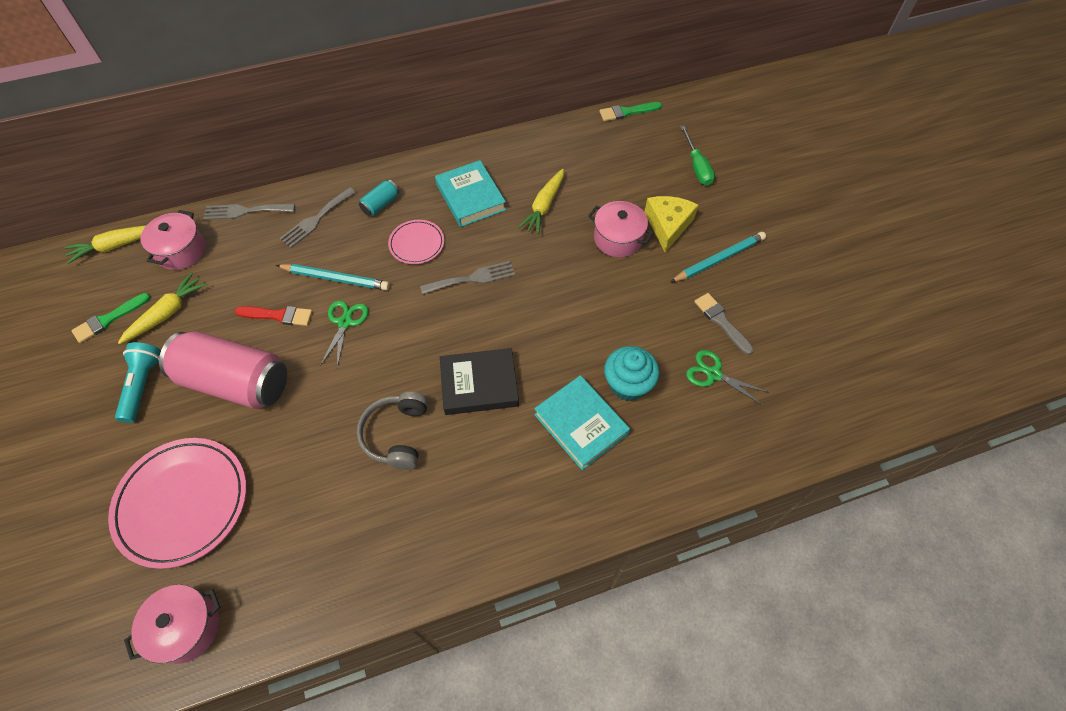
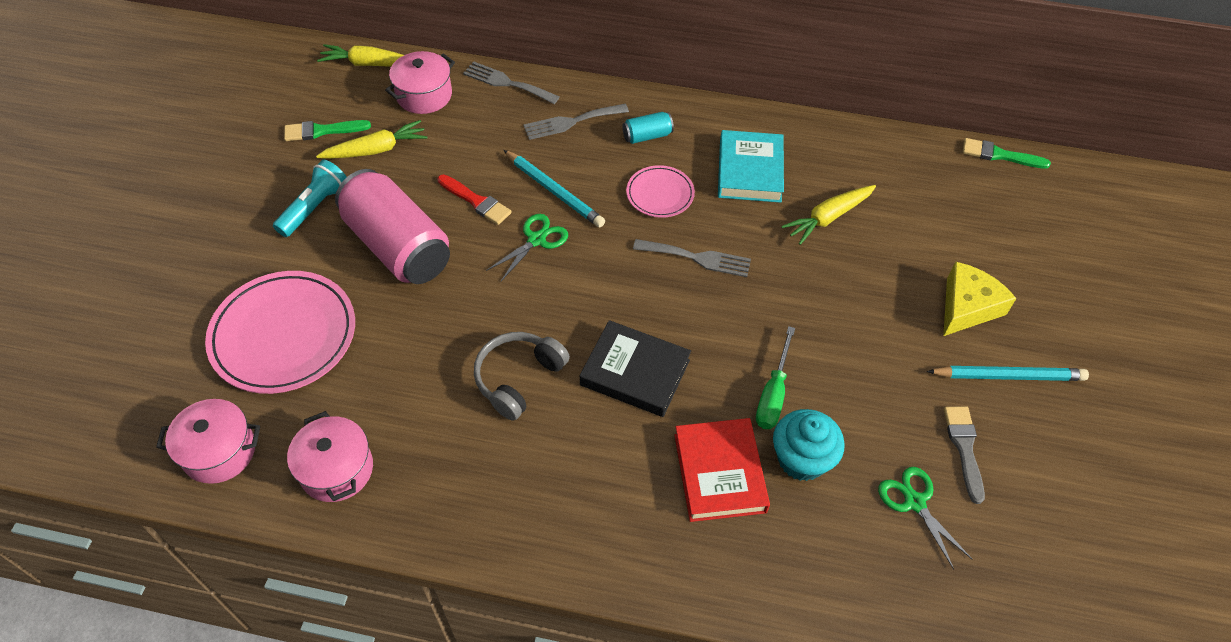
camera: 30 degrees right, 5 degrees down
(580, 424) = (719, 473): turquoise book -> red book
(618, 239) = (894, 293): pink pot -> pink pot (337, 469)
(697, 166) = (1050, 256): green screwdriver -> green screwdriver (773, 394)

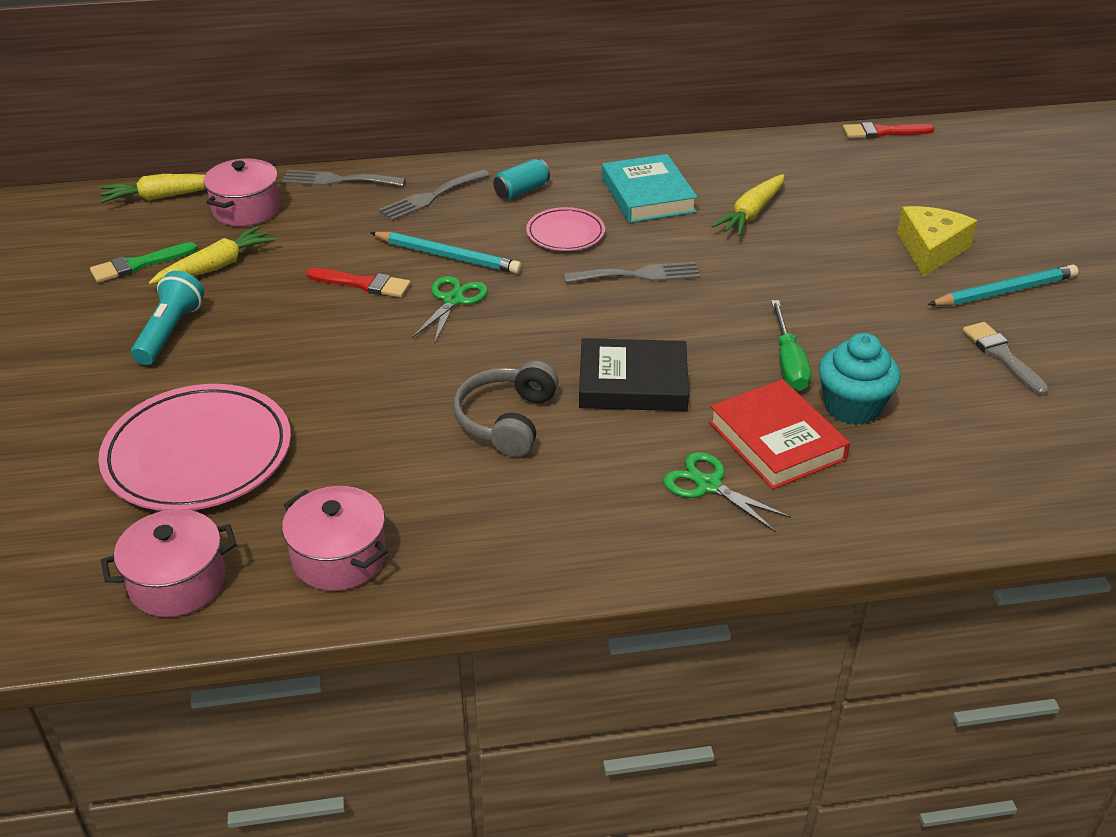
camera: 20 degrees left, 15 degrees down
(398, 246) = (293, 342): pink can -> none
(914, 502) = (985, 410): green scissors -> green scissors (708, 485)
(999, 155) = (882, 132): green brush -> red brush

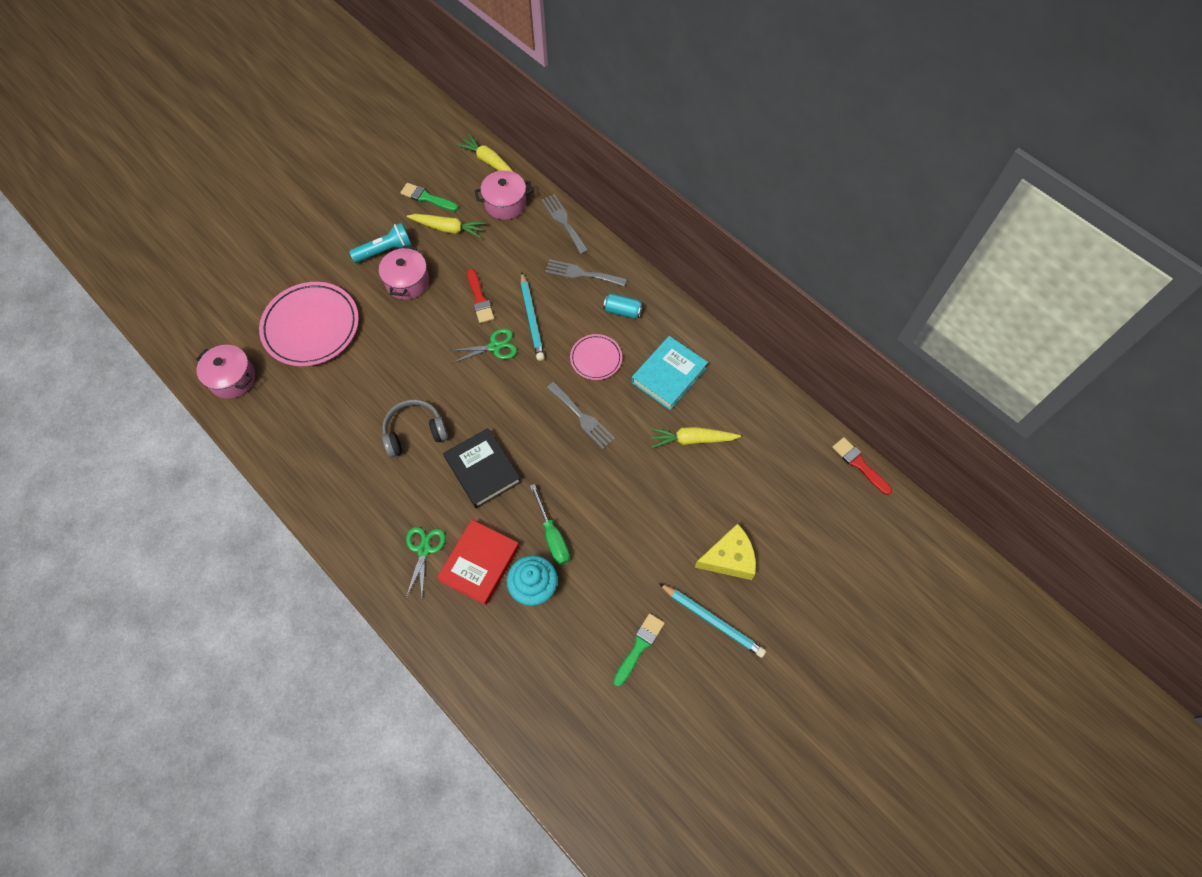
camera: 55 degrees right, 25 degrees up
(339, 557) = (281, 427): pink pot -> pink pot (407, 282)
(788, 363) = (552, 536): green screwdriver -> green screwdriver turned 75 degrees counterclockwise
(1002, 356) = (639, 646): grey brush -> green brush

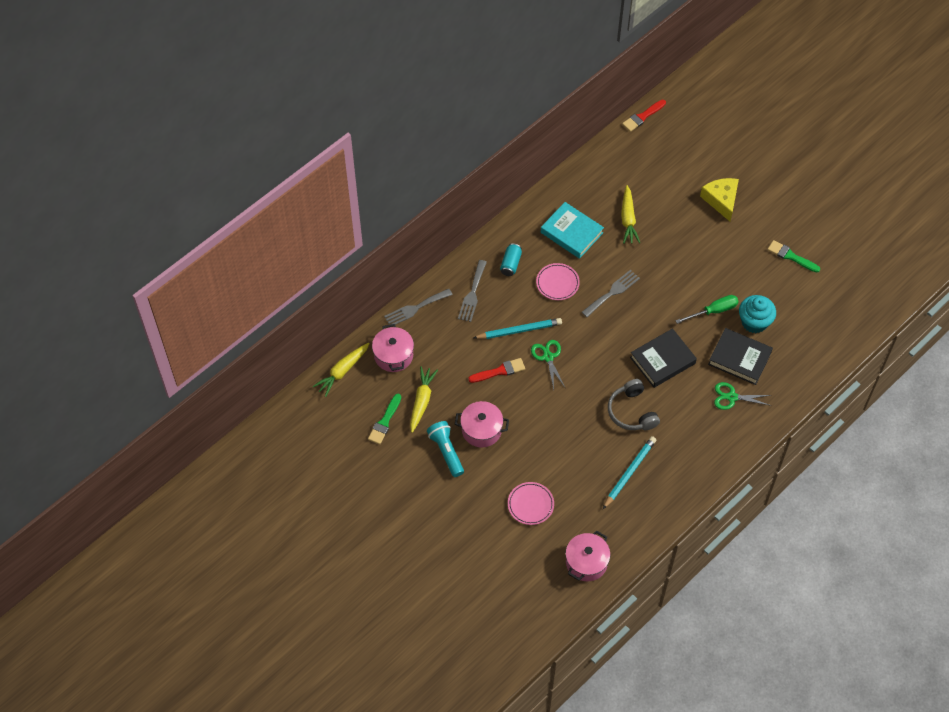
camera: 90 degrees left, 5 degrees down
(311, 326) = (530, 504): pink plate -> pink plate, size x0.52
(479, 563) = (739, 358): red book -> black book
(712, 621) = (768, 212): turquoise pencil -> turquoise pencil (630, 472)

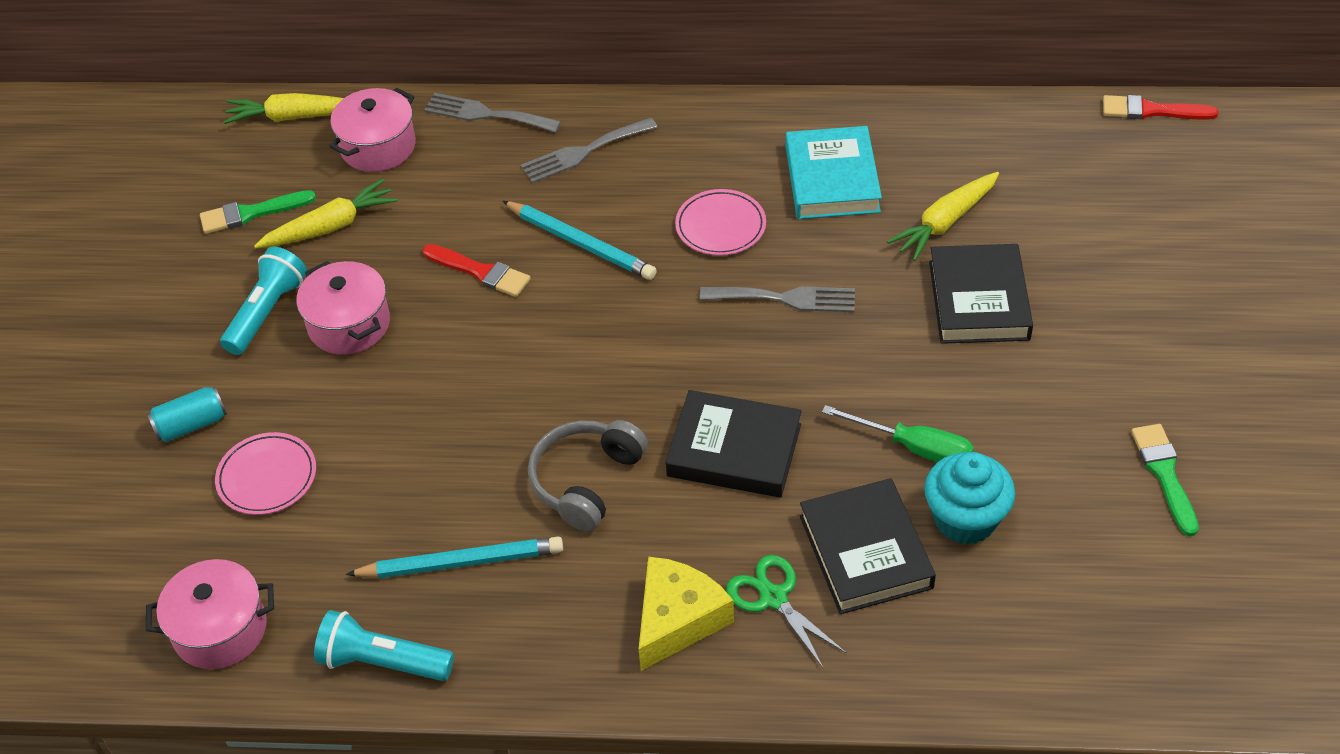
camera: 50 degrees right, 10 degrees down
(510, 264) = (688, 155): turquoise can -> turquoise can (191, 425)
(548, 357) = (571, 308): green scissors -> none
(648, 523) = (382, 662): none -> turquoise flashlight
(672, 240) = (978, 300): none -> black book
(721, 200) = (1141, 305): yellow cheese -> yellow cheese (677, 620)

